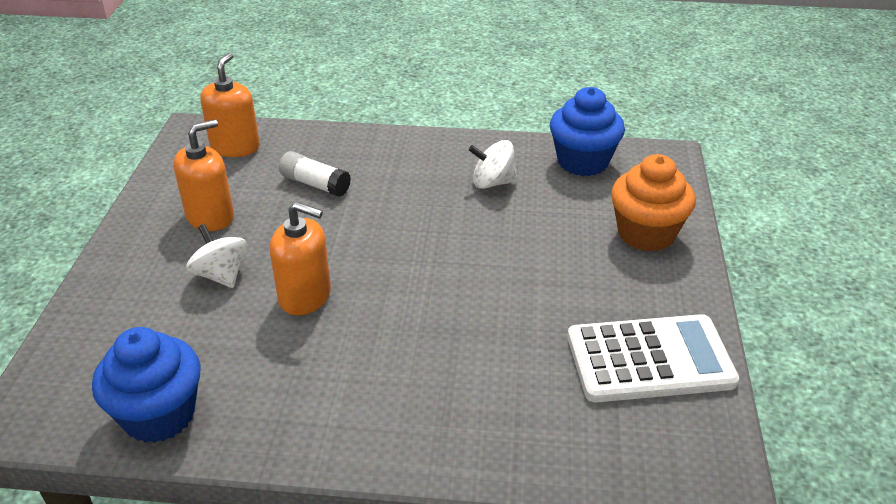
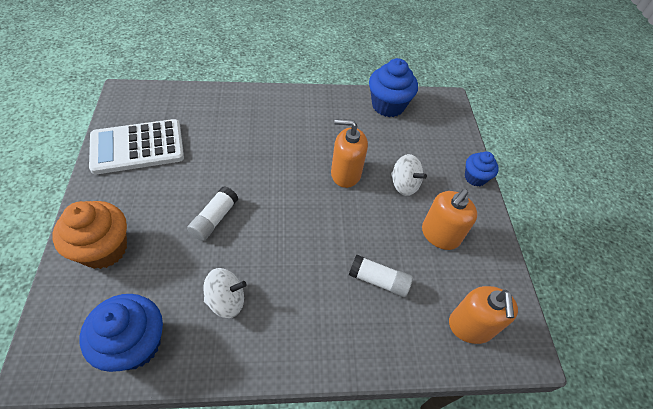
camera: 165 degrees right, 15 degrees up
(99, 276) = (475, 178): none -> blue cupcake
(510, 254) = (214, 219): none -> white glue stick

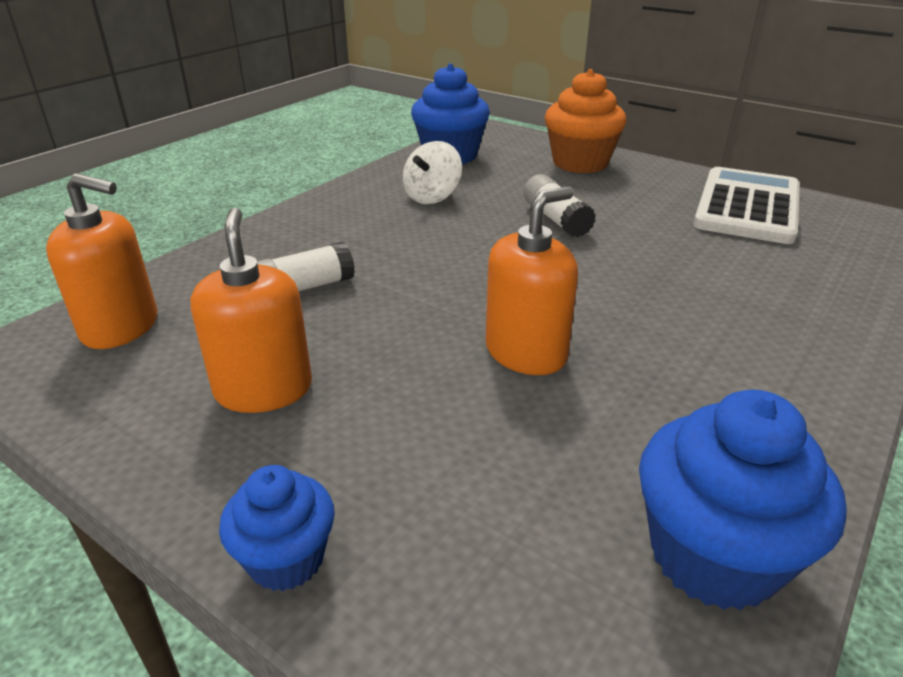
camera: 135 degrees right, 20 degrees down
(404, 185) = (417, 412): white spinning top -> none
(471, 326) = (121, 327): orange soap dispenser -> orange soap dispenser turned 150 degrees clockwise

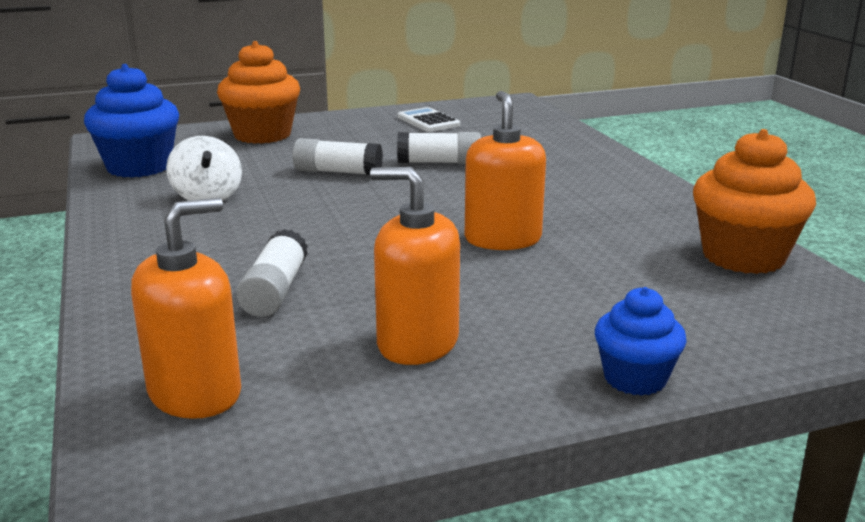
camera: 55 degrees left, 10 degrees down
(656, 251) = (439, 162): none -> white glue stick
(714, 556) = (743, 257): blue cupcake -> orange cupcake
(747, 207) = (428, 121): white calculator -> white calculator, size x0.50

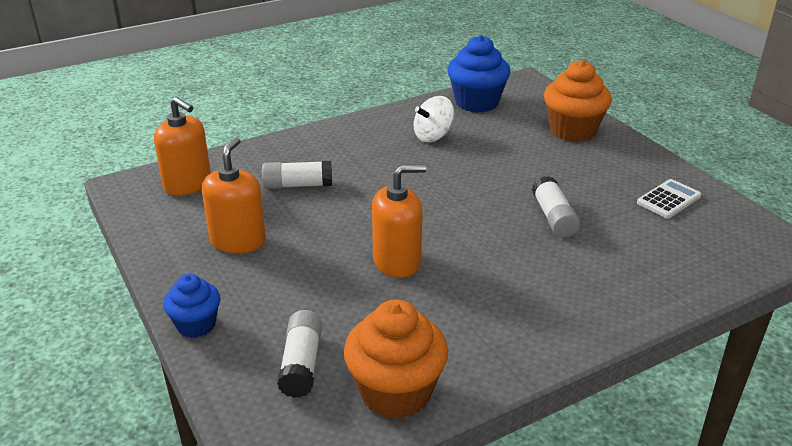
camera: 80 degrees right, 10 degrees up
(338, 172) = (505, 175): white glue stick -> white glue stick (301, 364)

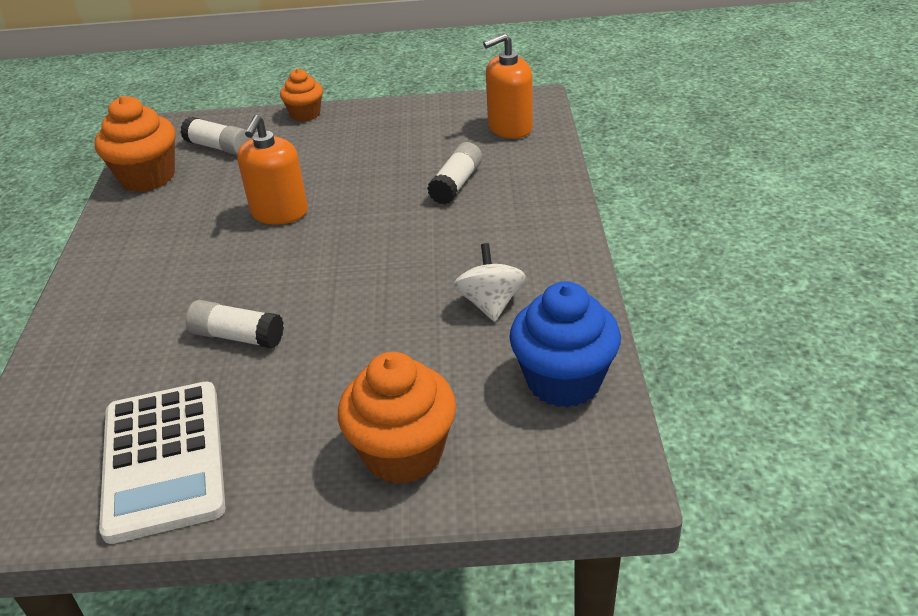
camera: 120 degrees right, 5 degrees up
(196, 325) = (305, 114): blue cupcake -> orange cupcake
(238, 241) = (391, 141): orange soap dispenser -> none
(668, 200) = (164, 460): white calculator -> white calculator, size x1.98

